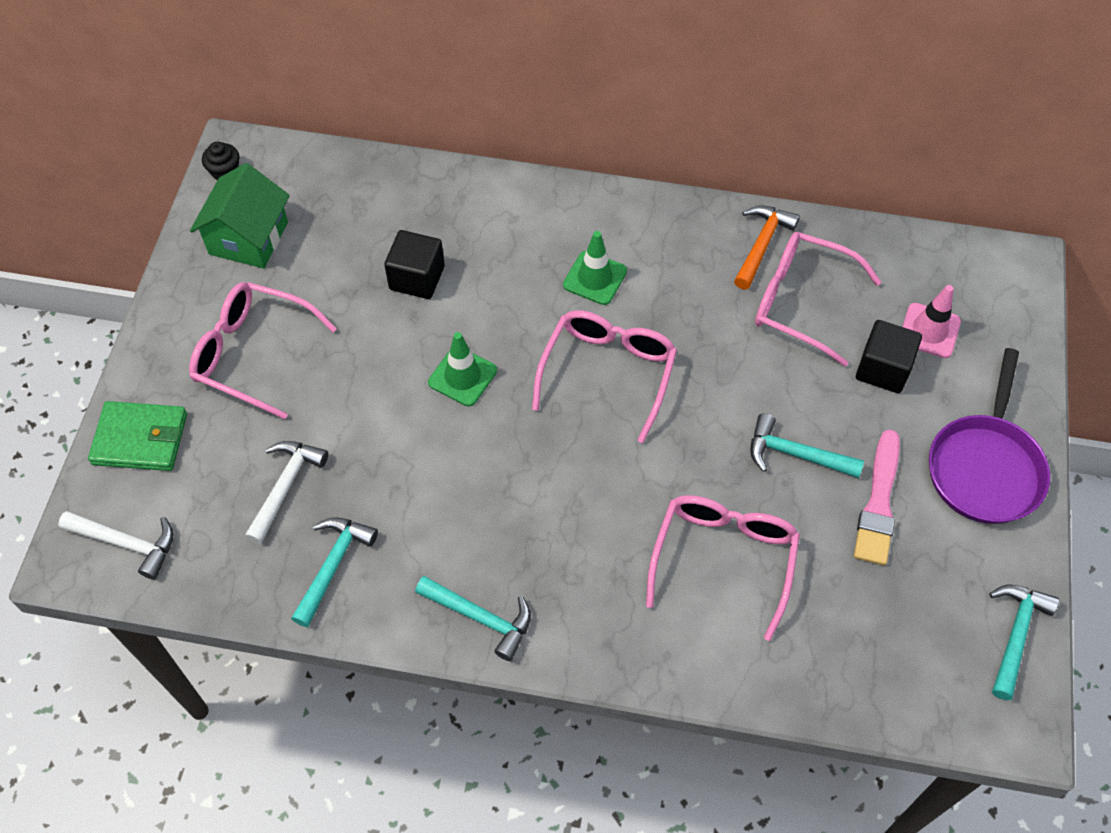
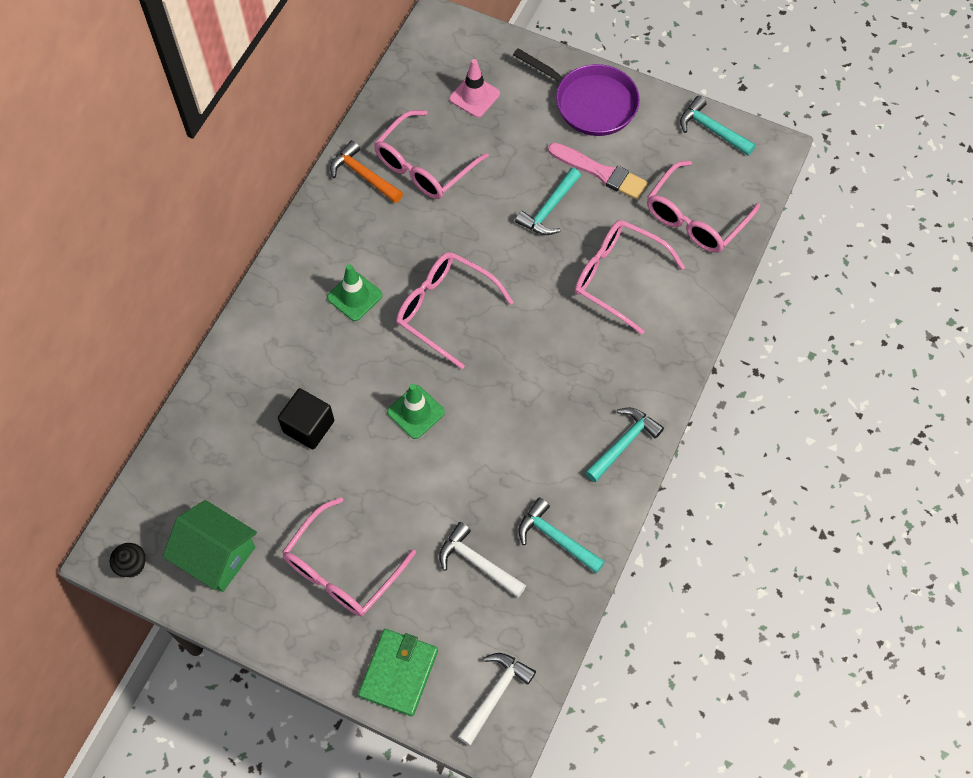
camera: 75 degrees left, 5 degrees up
(855, 640) = (695, 218): none -> pink glasses
(883, 369) = (497, 134): black cube -> none

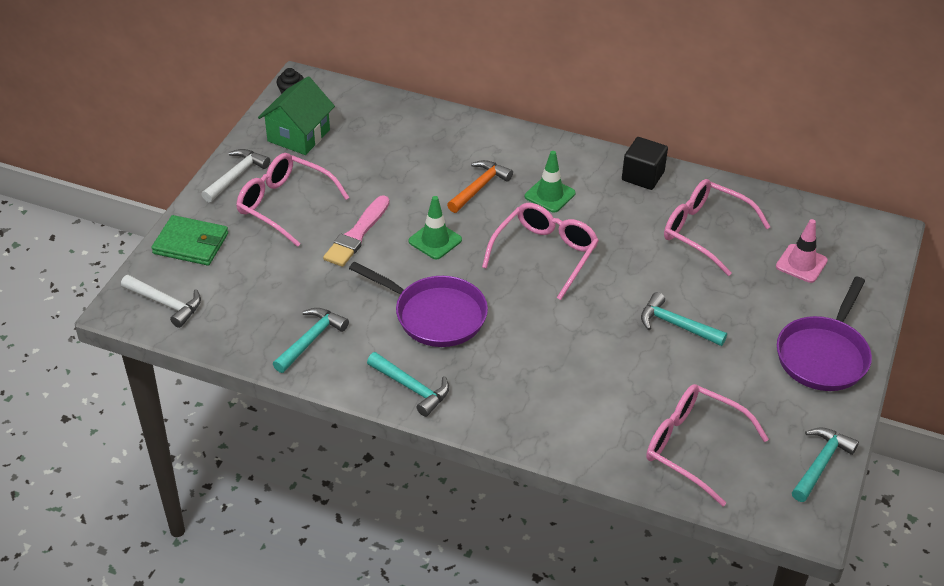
camera: 85 degrees right, 20 degrees down
(308, 426) = (416, 176): black cube -> black cube (642, 176)
(363, 175) = (683, 192): orange hammer -> orange hammer (479, 187)
(477, 562) = (288, 287): white hammer -> white hammer (236, 176)
(526, 417) = (435, 315): none -> purple pan
(600, 172) = (733, 365): pink brush -> pink brush (357, 234)
(617, 277) = (604, 381): pink glasses -> none

